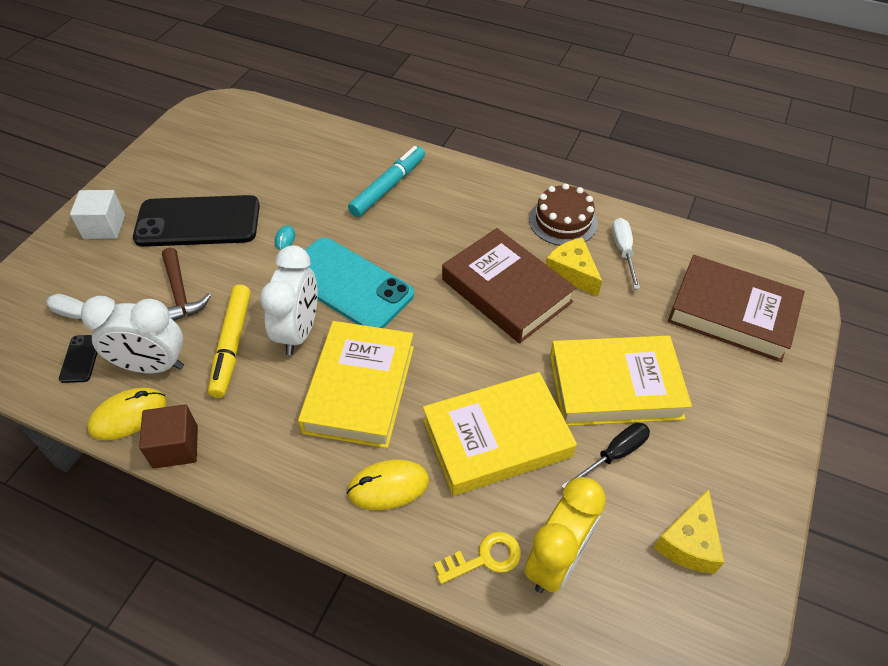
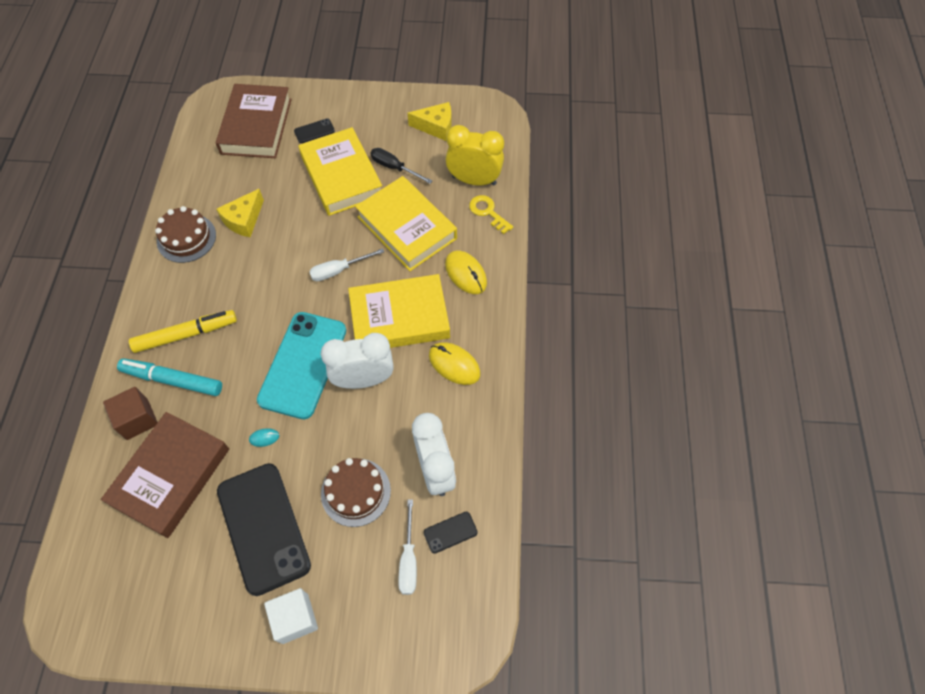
camera: 110 degrees left, 10 degrees up
(128, 416) = (484, 460): yellow mouse -> yellow mouse (454, 364)
(175, 447) = (494, 413): brown cube -> brown cube (137, 419)
(180, 294) = (356, 492): brown hammer -> brown cake
(232, 345) = (393, 421): yellow marker -> yellow marker (186, 334)
(506, 291) = (275, 256): brown book -> brown book (171, 476)
(623, 251) = (211, 194): white screwdriver -> white screwdriver (339, 270)
(710, 375) = (314, 131): none -> black phone

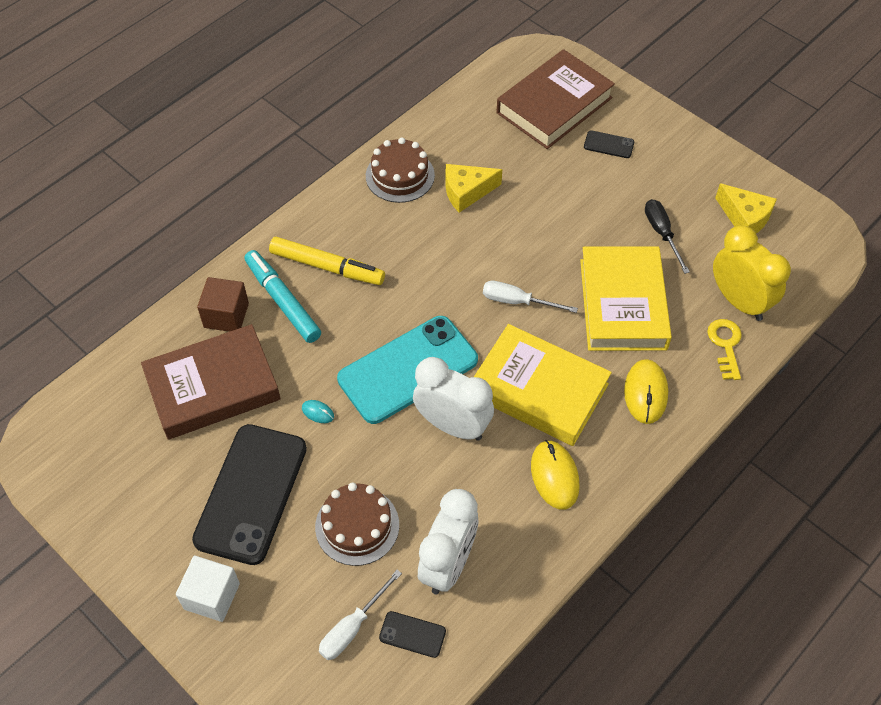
camera: 40 degrees right, 5 degrees down
(341, 176) = (598, 208): yellow book -> none

